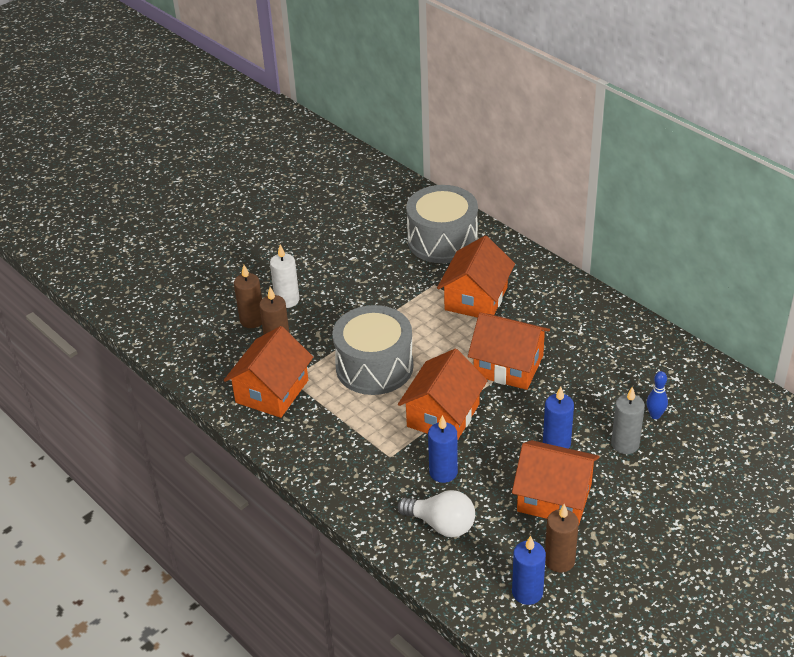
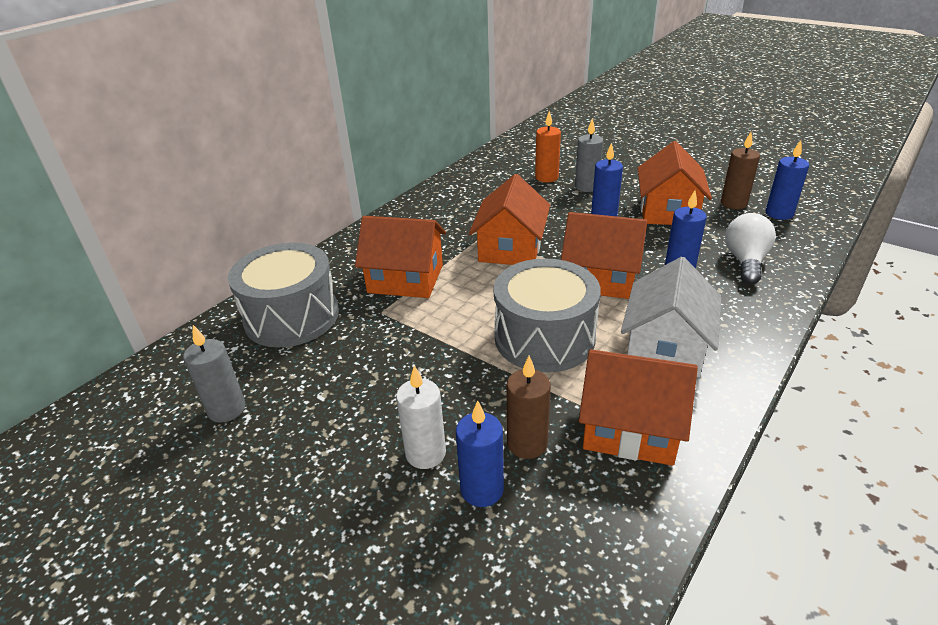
camera: 100 degrees left, 5 degrees down
(252, 320) = (482, 489): brown candle -> blue candle
(341, 431) = (666, 347): none -> white house
(354, 220) = (227, 409): none -> grey candle
(655, 415) = (546, 177): blue bowling pin -> orange candle

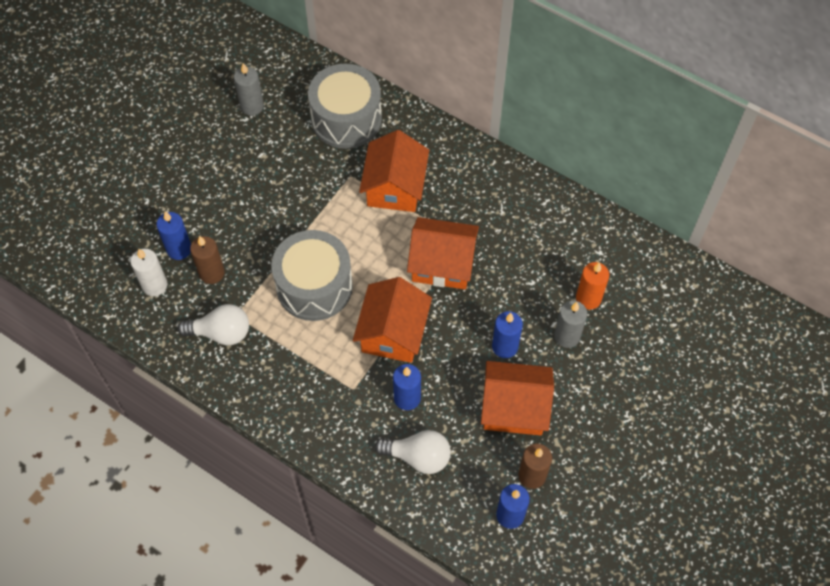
camera: 85 degrees right, 25 degrees up
(425, 453) = (208, 218): white candle -> white candle (154, 285)
(630, 427) = (221, 333): orange house -> white light bulb
(666, 347) = (300, 368): white house -> none

